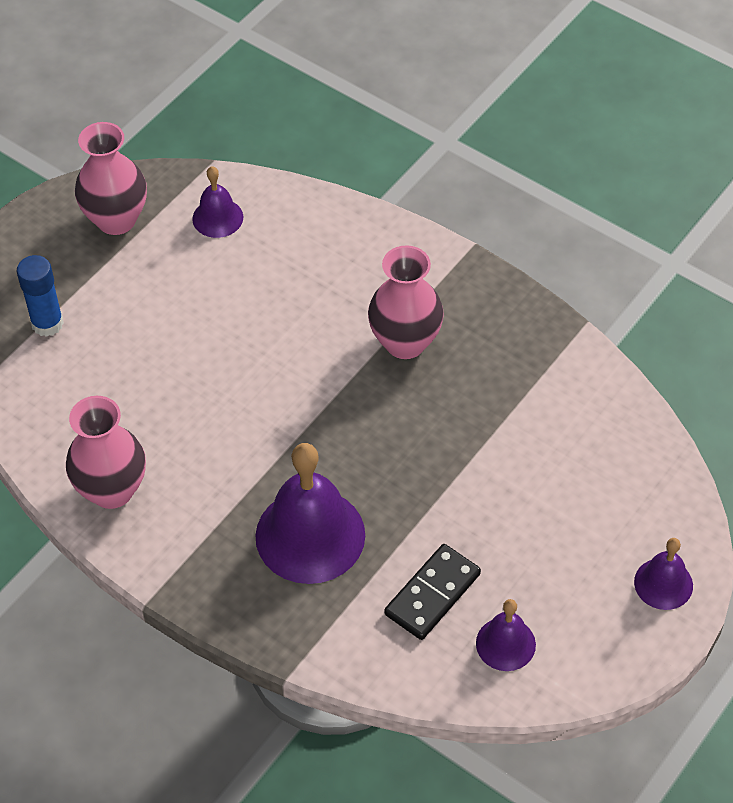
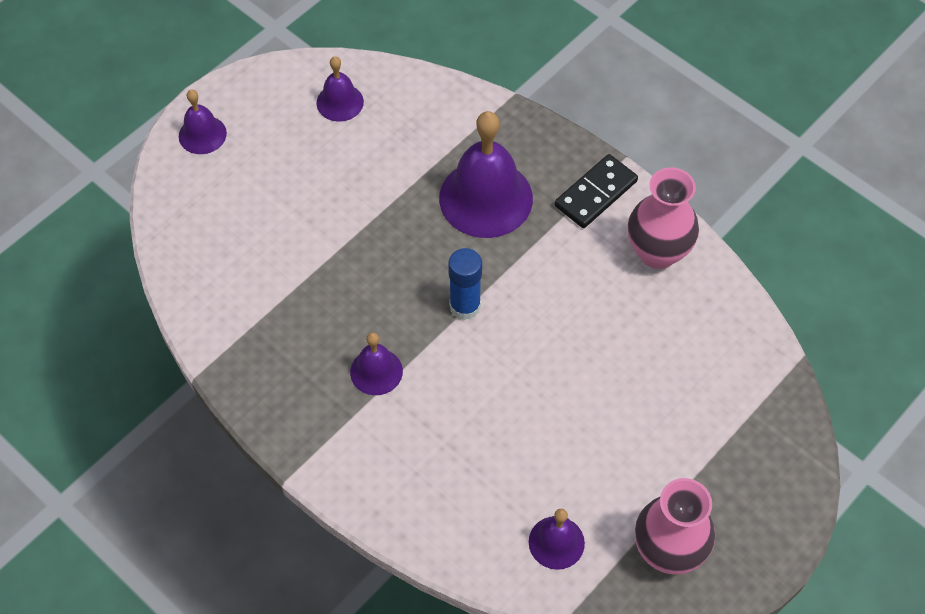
camera: 175 degrees left, 5 degrees up
(47, 323) = (732, 427): blue glue stick -> blue glue stick (465, 306)
(405, 342) = (376, 371): pink vase -> purple bell
(432, 594) = (390, 143): black domino -> black domino (596, 194)

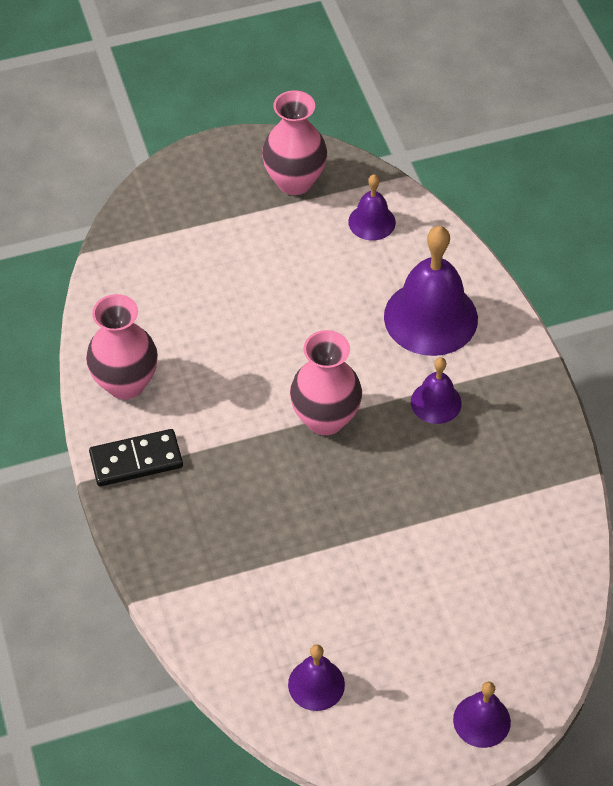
camera: 150 degrees left, 5 degrees down
(465, 306) = (325, 419): blue glue stick -> pink vase
(486, 198) = (239, 506): purple bell -> purple bell (430, 317)

